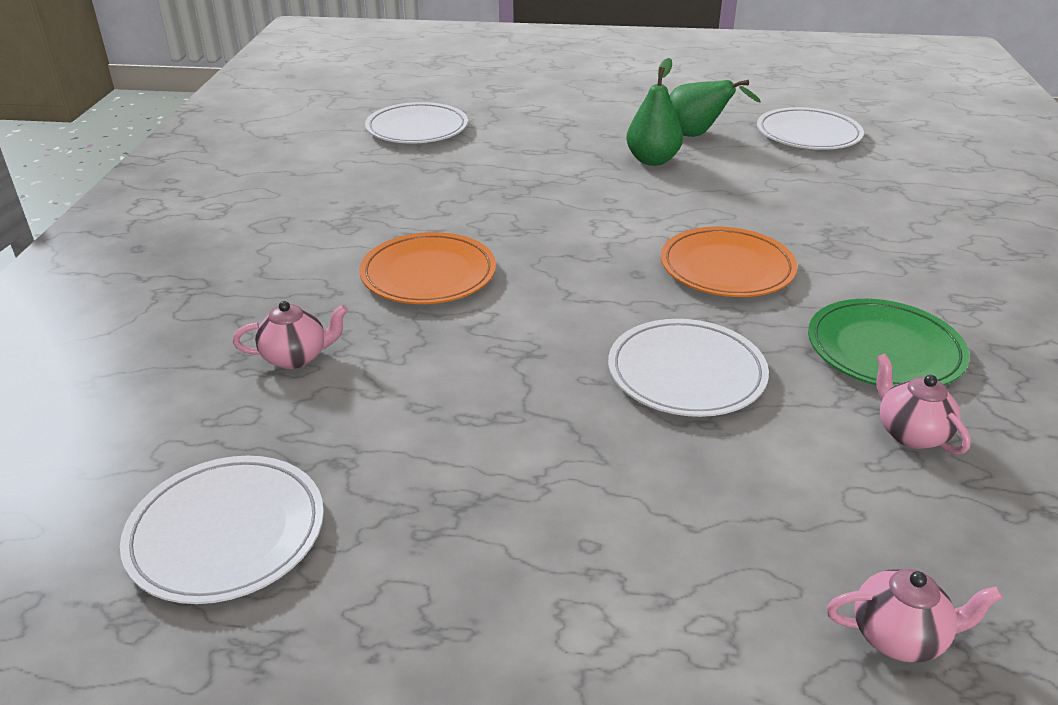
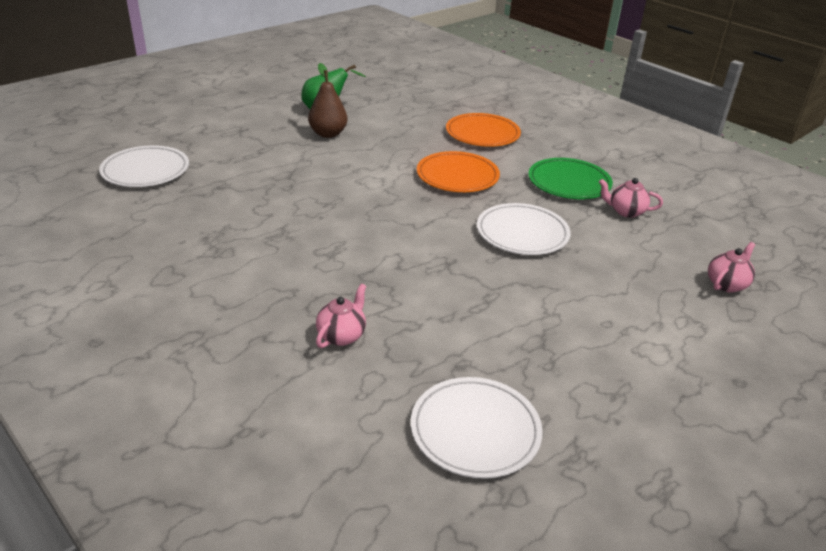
camera: 50 degrees left, 0 degrees up
(428, 274) = (326, 253): orange plate -> orange plate (482, 134)
(652, 160) = (328, 134): green pear -> brown pear
(808, 134) = (379, 89): white plate -> none

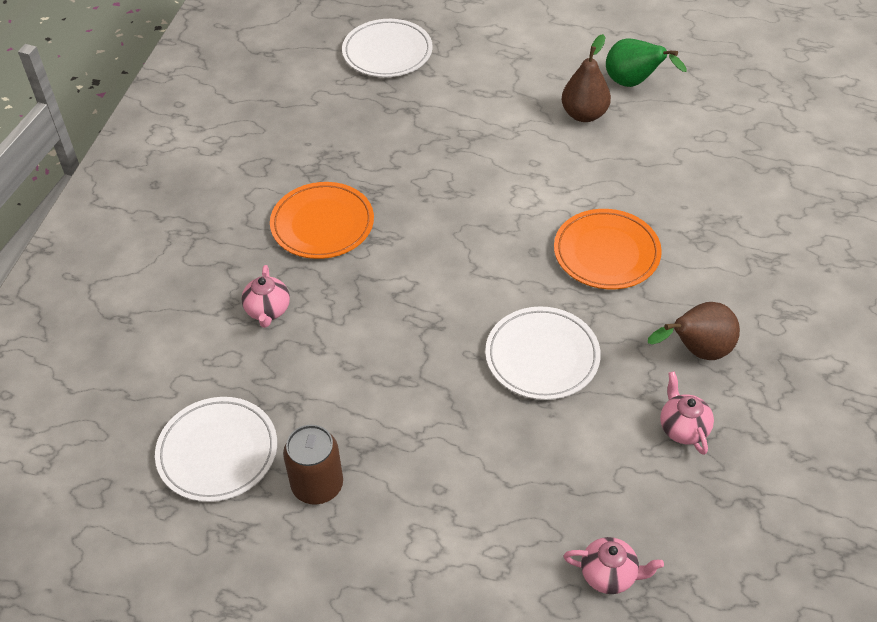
camera: 60 degrees right, 15 degrees up
(342, 335) = (268, 310): pink teapot -> pink teapot turned 90 degrees clockwise
(482, 134) = (731, 226): orange plate -> orange plate (322, 224)
(559, 384) = (317, 485): none -> brown can
(569, 183) = (697, 351): green plate -> brown pear

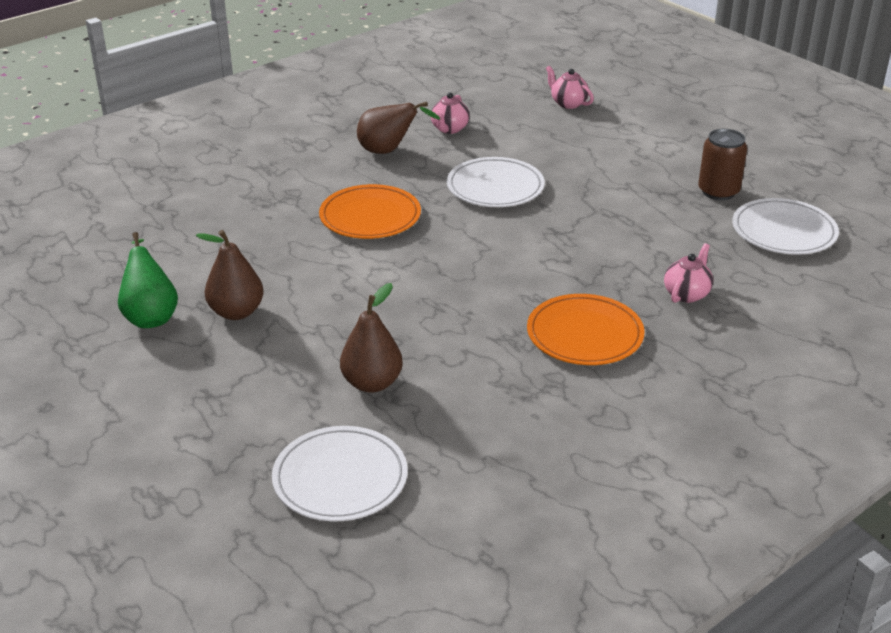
camera: 145 degrees left, 15 degrees down
(433, 112) = (372, 383): none -> brown pear

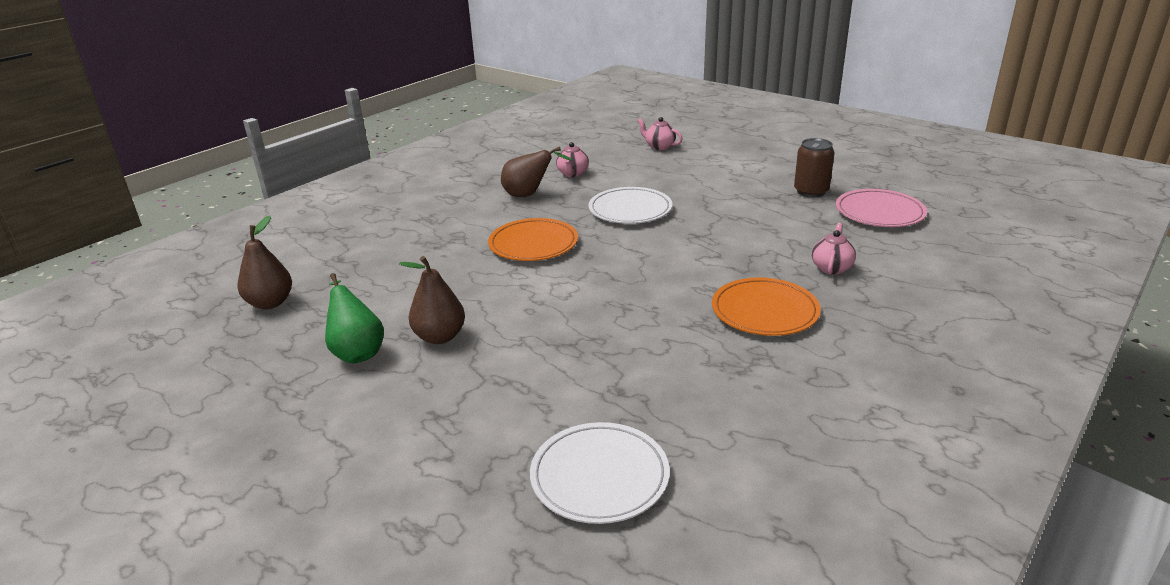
camera: 10 degrees left, 5 degrees down
(372, 383) = (593, 381): brown pear -> brown pear (270, 303)
(783, 231) = (879, 212): white plate -> pink plate

